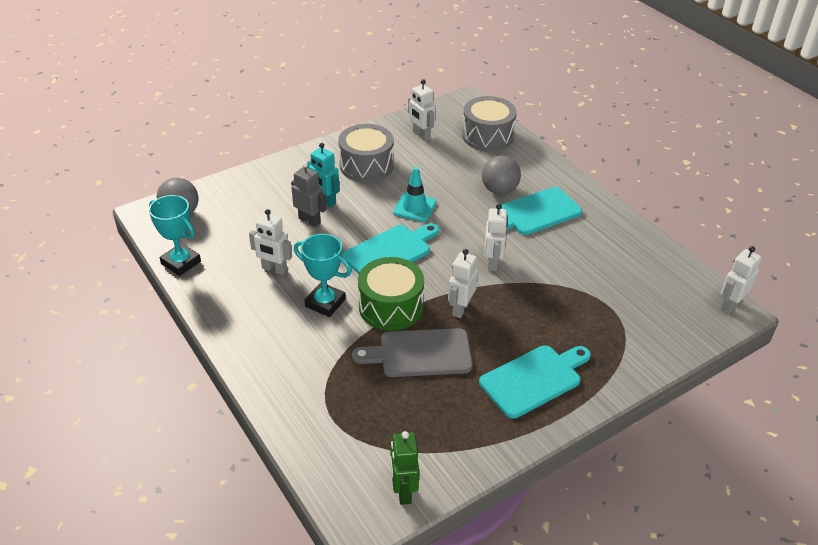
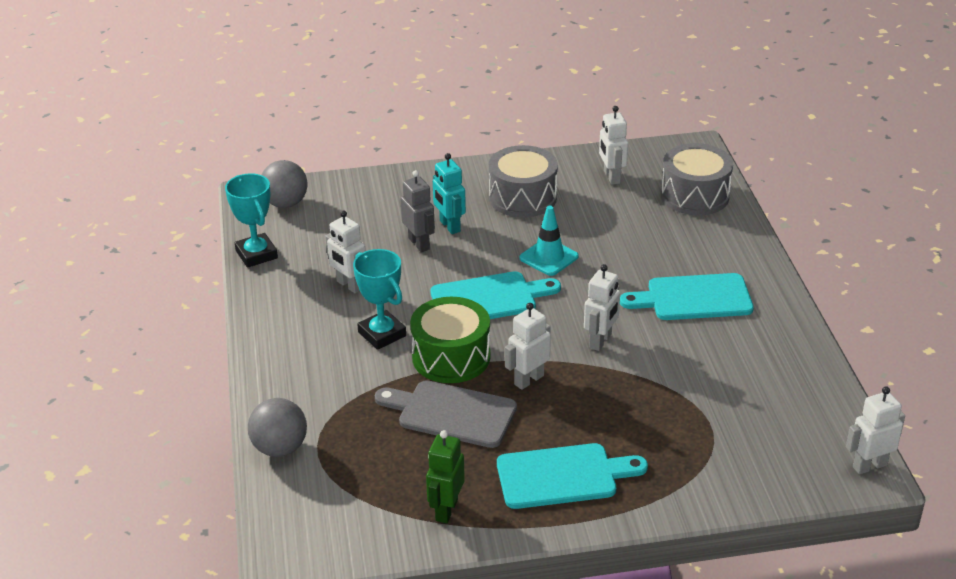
camera: 25 degrees right, 5 degrees down
(403, 491) = (346, 541): green robot -> green robot (446, 510)
(499, 190) = (665, 262): grey ball -> grey ball (280, 448)

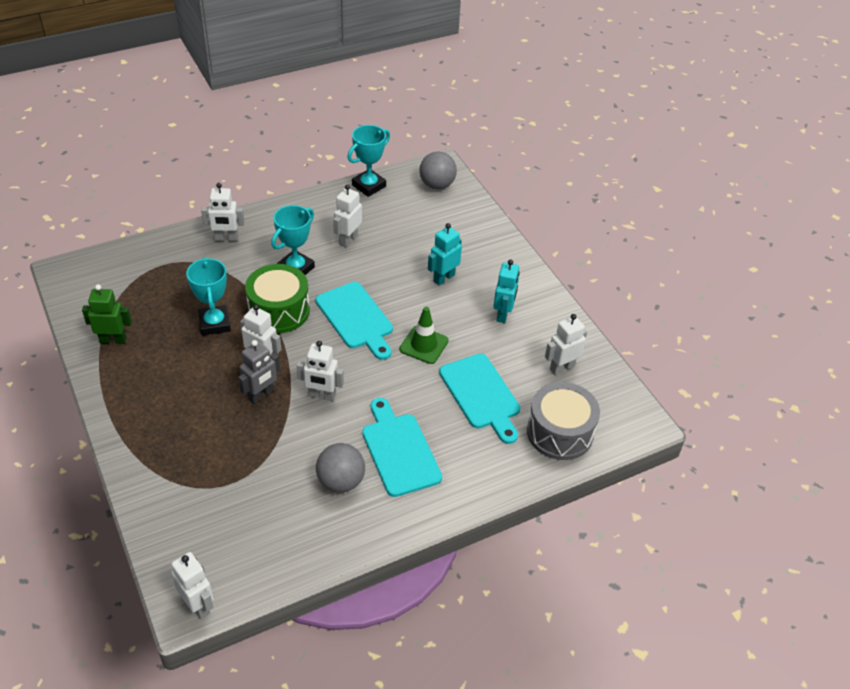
camera: 70 degrees right, 10 degrees up
(280, 448) = (163, 246): grey ball -> grey ball (341, 481)
(294, 387) = (226, 238): none -> white robot
(419, 244) = (413, 265): grey robot -> grey robot (261, 395)
(451, 413) = (214, 323): grey cutting board -> turquoise trophy
(522, 197) = (503, 314): grey drum -> turquoise robot
(549, 257) = (424, 345): turquoise traffic cone -> green traffic cone
(562, 476) = (156, 397): turquoise cutting board -> turquoise cutting board (481, 395)

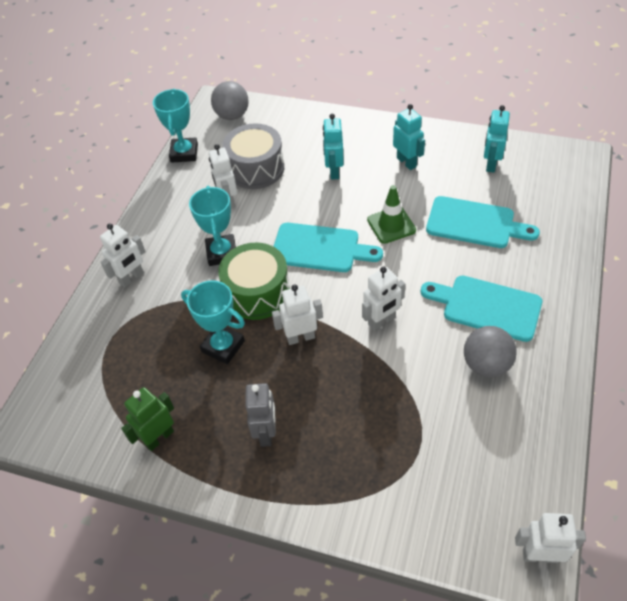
camera: 40 degrees left, 5 degrees up
(261, 395) = (340, 363): grey robot -> grey robot (266, 433)
(560, 432) = (551, 203): grey drum -> grey drum (256, 169)
(561, 367) = (490, 164): white robot -> turquoise robot

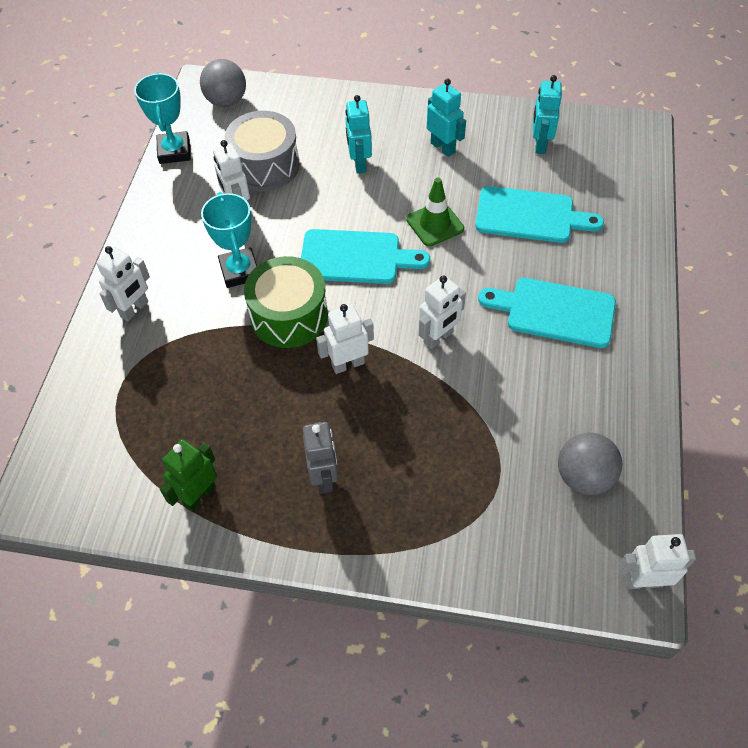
camera: 10 degrees left, 5 degrees up
(223, 346) = (258, 382): turquoise trophy -> none
(486, 365) = (561, 378): grey ball -> grey ball (583, 476)

